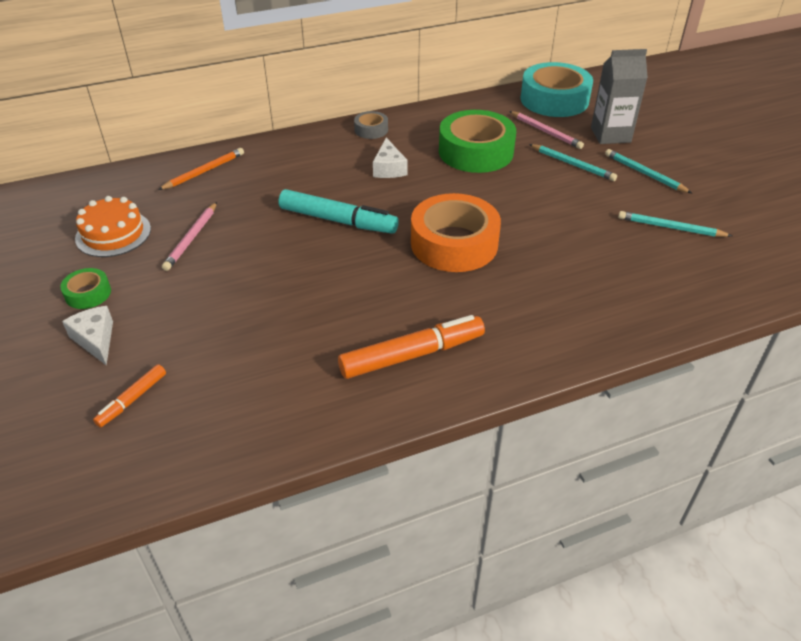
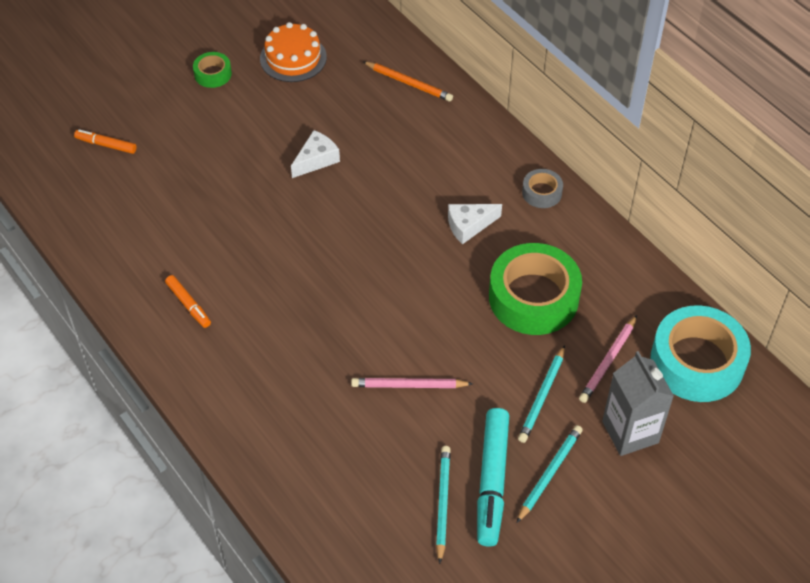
camera: 75 degrees right, 10 degrees up
(95, 340) = (162, 100): white cheese -> white cheese (316, 160)
(191, 238) = (302, 111): pink pencil -> pink pencil (409, 385)
(338, 221) = (361, 207): turquoise marker -> turquoise marker (492, 481)
(412, 355) = (188, 305): orange marker -> orange marker, size x0.53
(454, 243) = (353, 307): orange tape -> none

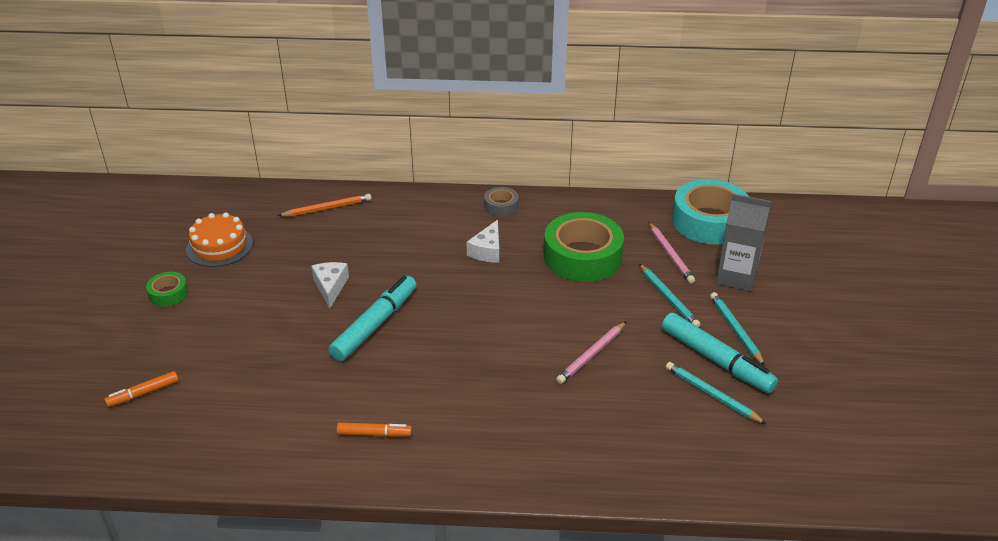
camera: 50 degrees left, 15 degrees down
(302, 219) = (375, 325): none -> turquoise marker

